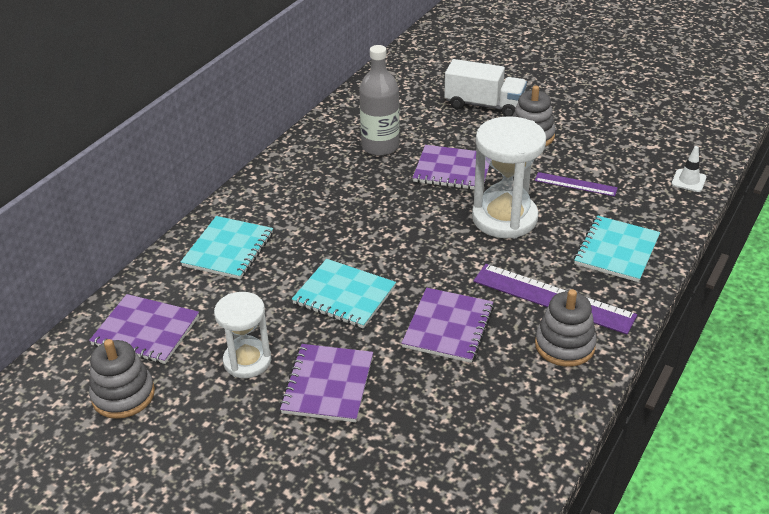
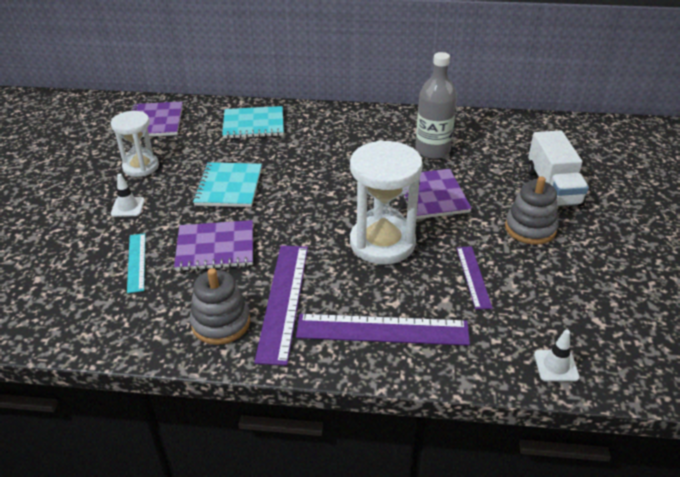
camera: 65 degrees right, 0 degrees up
(123, 395) = (94, 133): grey stacking toy -> none
(328, 385) = (128, 207): purple notebook -> white traffic cone
(438, 392) = (136, 262): none -> turquoise ruler
(616, 251) = (382, 329): turquoise notebook -> purple ruler

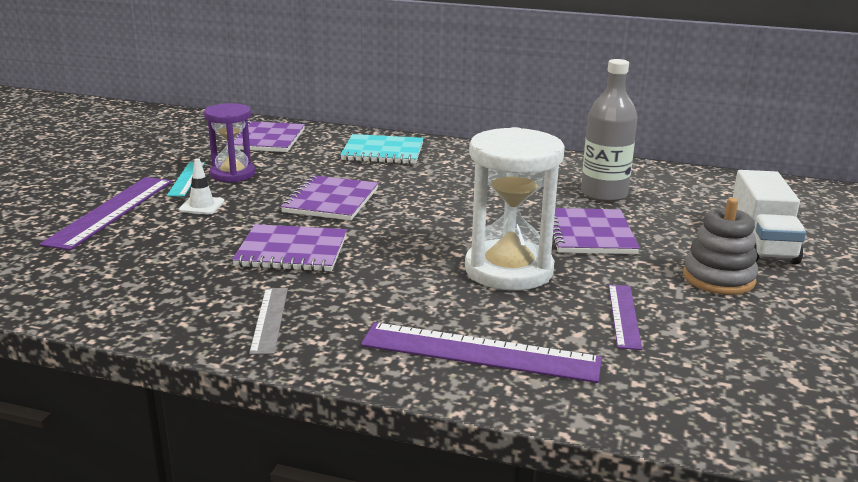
camera: 10 degrees right, 15 degrees down
(136, 262) = (190, 253): turquoise ruler -> turquoise ruler (187, 179)
(141, 167) = (232, 174): white hourglass -> purple hourglass
(221, 322) = (269, 319): grey stacking toy -> grey ruler
(229, 186) = (331, 201): turquoise notebook -> purple notebook
(283, 300) = (358, 309): purple ruler -> purple ruler (111, 211)
(556, 366) = (721, 420): white traffic cone -> none

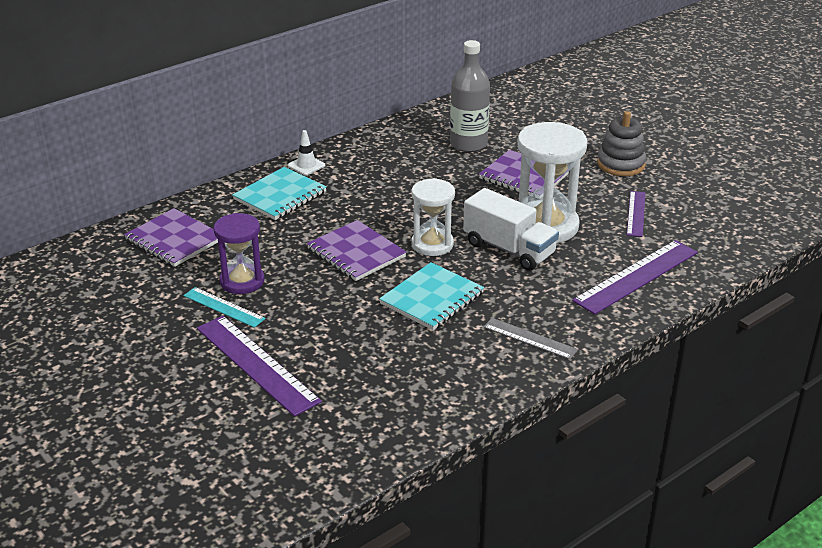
camera: 55 degrees left, 10 degrees up
(201, 206) = (297, 315): white traffic cone -> white traffic cone (306, 165)
(292, 251) = (432, 298): purple notebook -> turquoise notebook
(390, 226) = (432, 244): none -> white hourglass
(623, 316) = (636, 213): purple ruler -> purple ruler turned 60 degrees clockwise
(761, 243) = (592, 130): white truck -> white truck (509, 249)

